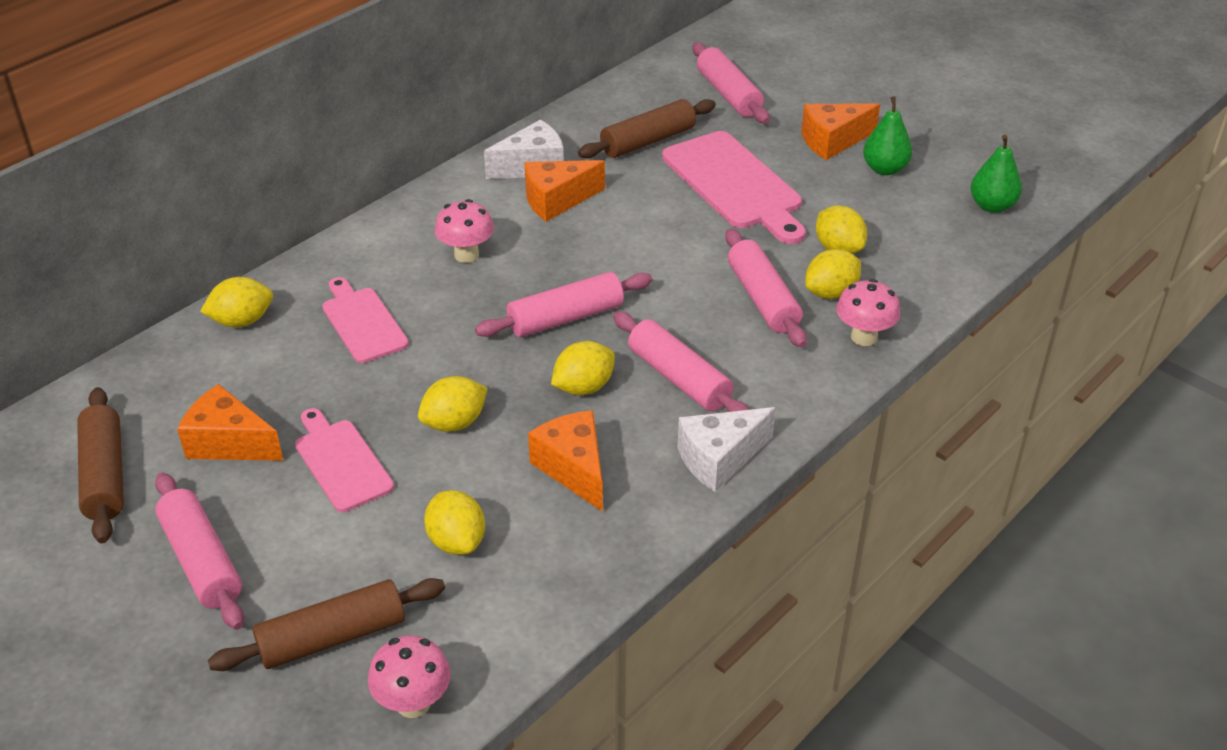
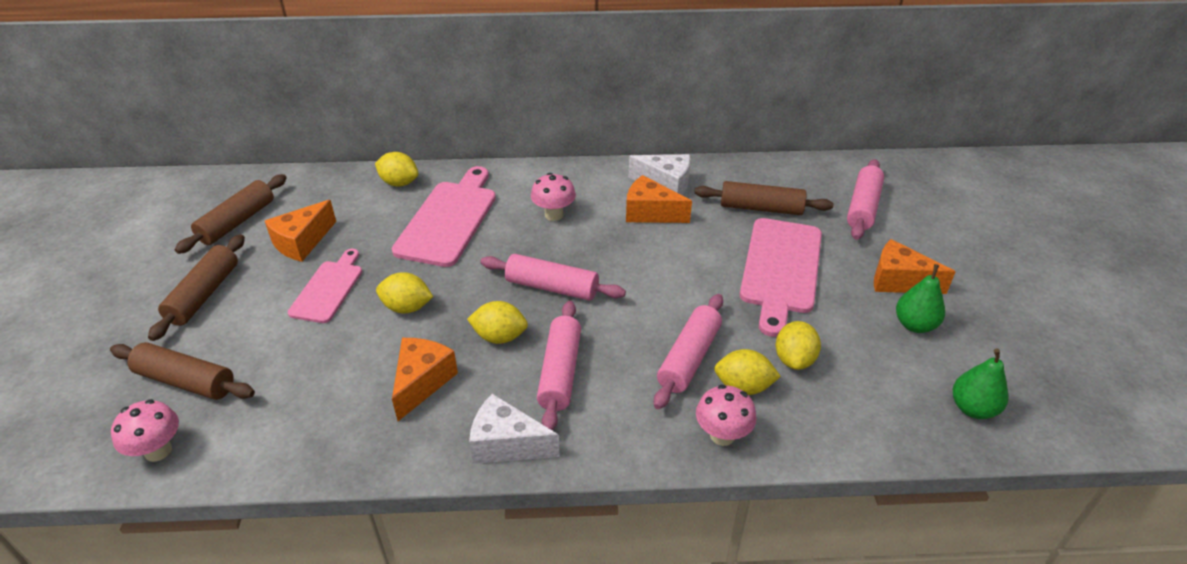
camera: 45 degrees right, 0 degrees up
(202, 561) = (204, 294): pink rolling pin -> brown rolling pin
(229, 443) = (302, 242): orange cheese -> orange cheese turned 120 degrees counterclockwise
(362, 322) = (448, 219): pink cutting board -> pink cutting board, size x1.63
(456, 541) = (308, 376): yellow lemon -> none

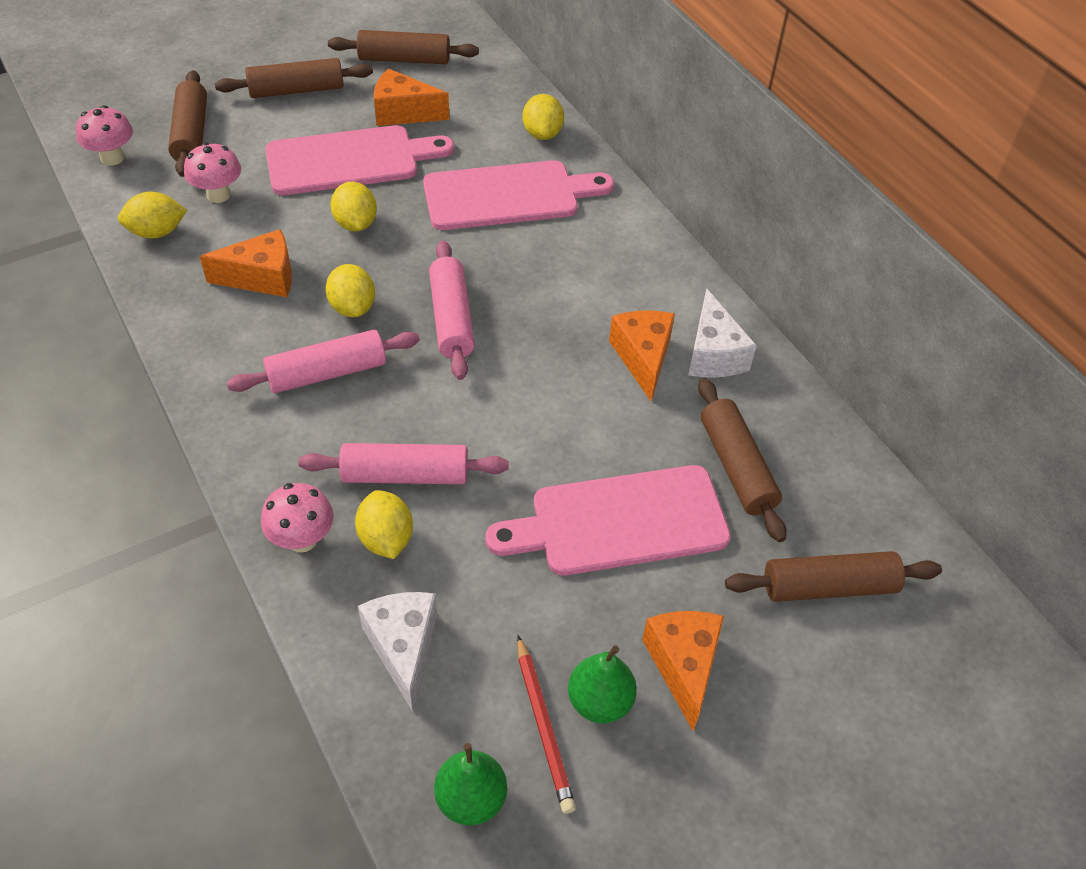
camera: 60 degrees right, 10 degrees up
(328, 289) = (349, 160): pink cutting board -> pink cutting board, size x1.63
(506, 444) = (213, 369): white cheese -> white cheese (403, 648)
(554, 215) = (576, 274): pink mushroom -> pink mushroom (218, 195)
(794, 359) = (457, 578): yellow lemon -> yellow lemon (157, 232)
(863, 207) = (829, 586): pink rolling pin -> brown rolling pin
(926, 356) = (543, 726): none -> red pencil

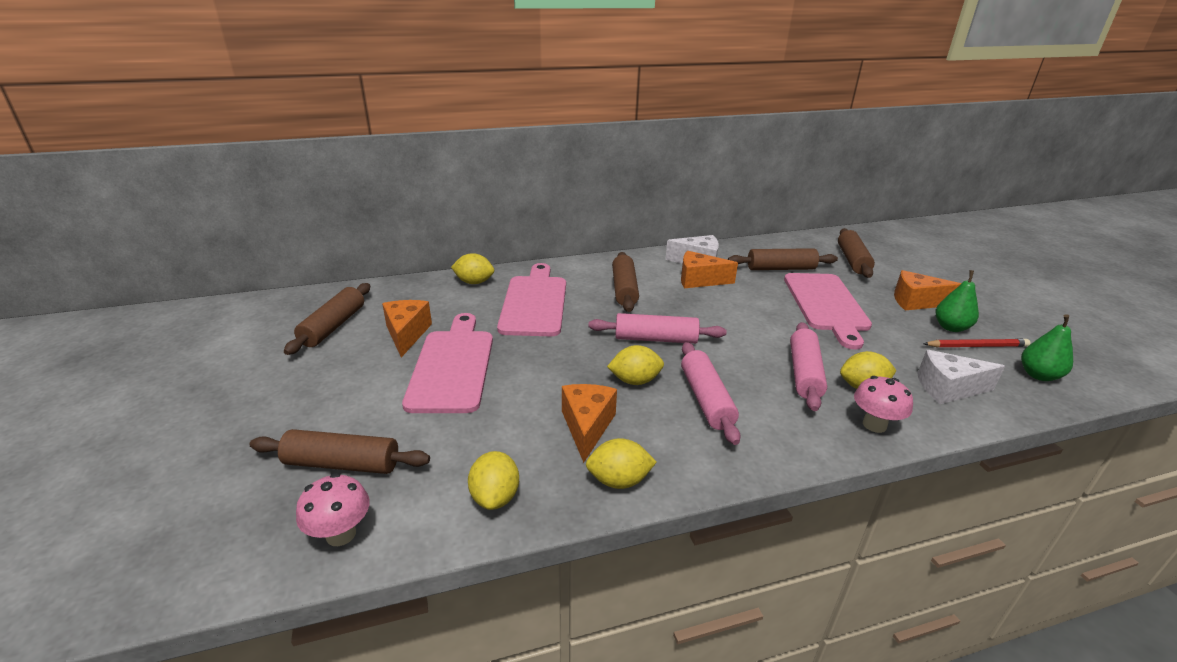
camera: 75 degrees left, 20 degrees down
(218, 195) = (457, 448): pink mushroom -> none
(296, 90) = (327, 387): brown rolling pin -> brown rolling pin (624, 289)
(355, 224) = (536, 370): yellow lemon -> yellow lemon (619, 480)
(403, 113) = (407, 334): orange cheese -> orange cheese turned 150 degrees clockwise

